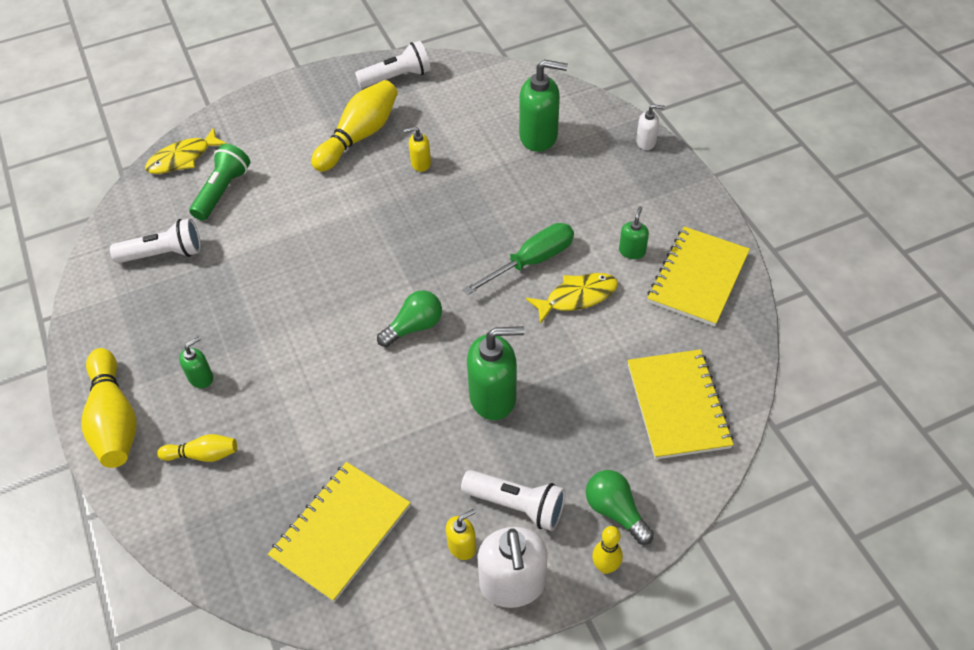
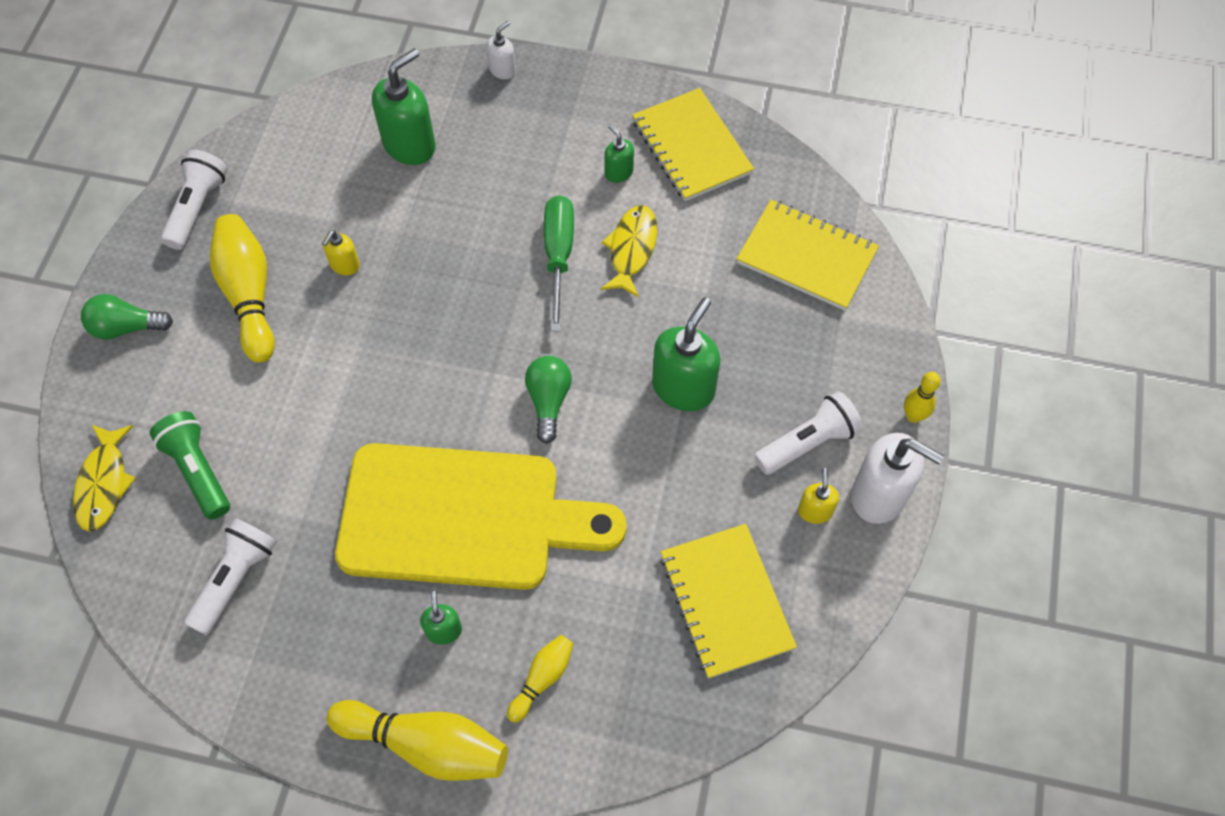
camera: 55 degrees left, 10 degrees up
(290, 336) = (463, 517): none -> yellow cutting board
(615, 511) = (869, 373): green light bulb -> green light bulb (126, 327)

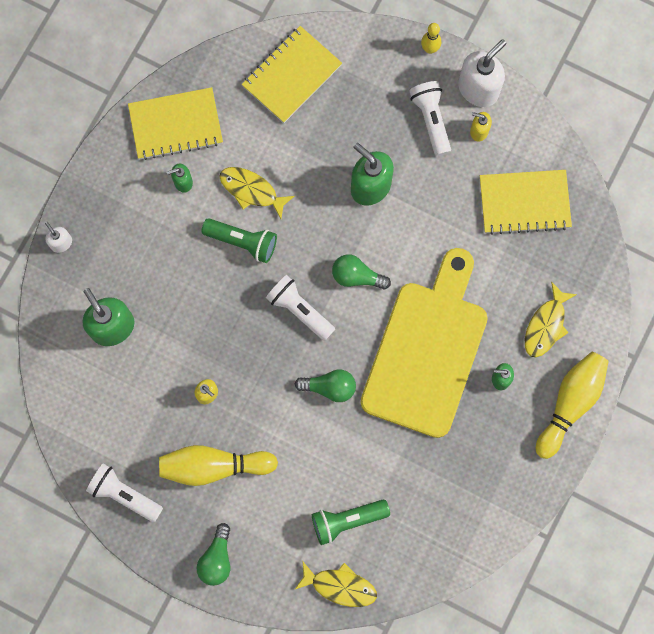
camera: 75 degrees left, 15 degrees up
(235, 579) = (433, 505): white flashlight -> white flashlight (299, 310)
(383, 405) = (329, 387): none -> green light bulb
(542, 679) = (546, 325): yellow bowling pin -> yellow fish
(558, 255) = (242, 242): green screwdriver -> green flashlight

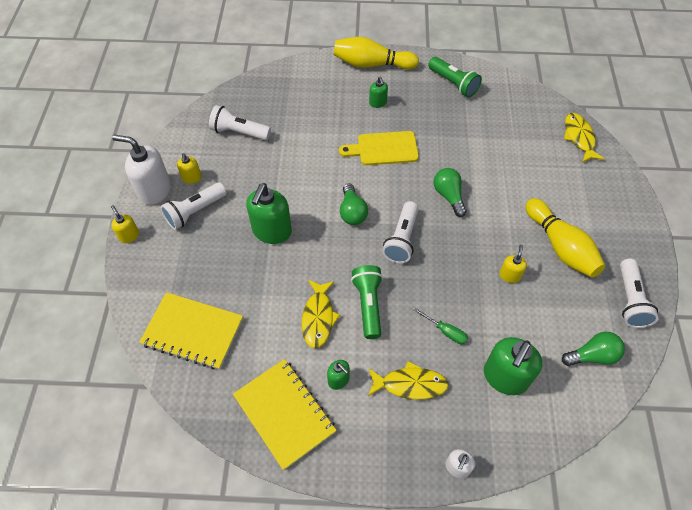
camera: 115 degrees left, 20 degrees down
(181, 299) = (446, 331): none -> green screwdriver
(217, 559) = (622, 216): green light bulb -> green light bulb (592, 356)
(347, 520) = (534, 150): green flashlight -> green flashlight (453, 83)
(427, 350) = (383, 149): yellow cutting board -> yellow cutting board, size x0.51
(429, 49) = (129, 236): yellow bowling pin -> yellow soap dispenser
(524, 203) = (239, 132): yellow notebook -> white flashlight
(546, 325) = (325, 92): yellow fish -> yellow fish (410, 384)

